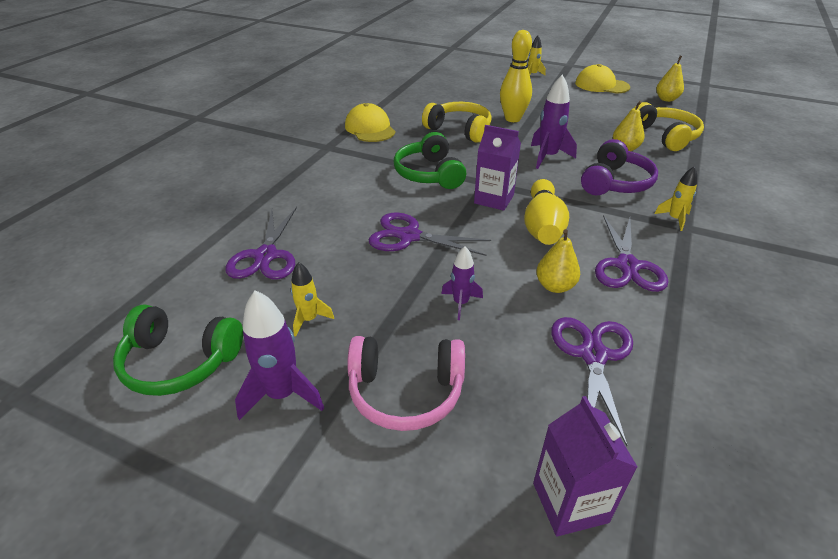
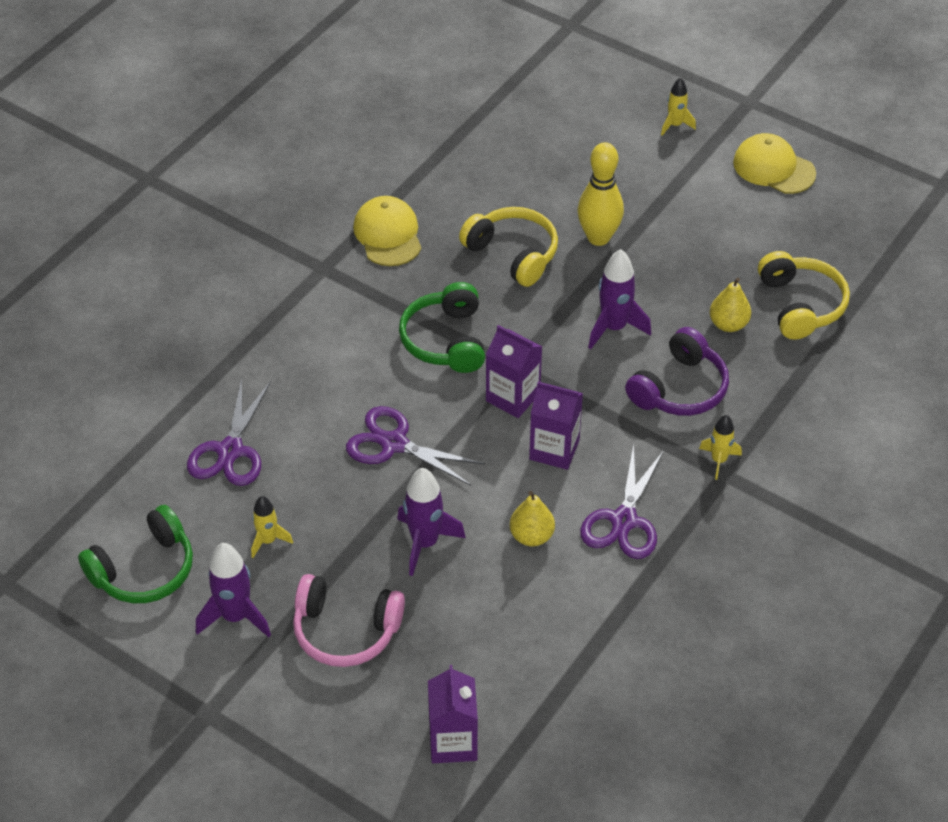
camera: 10 degrees right, 10 degrees up
(180, 361) = (144, 570): green headphones -> green headphones turned 60 degrees counterclockwise
(461, 303) = (425, 543): purple rocket -> purple rocket, size x1.64
(542, 226) = (554, 450): yellow bowling pin -> purple carton
(593, 355) = (533, 620): purple scissors -> none
(666, 99) = (856, 218): yellow pear -> none

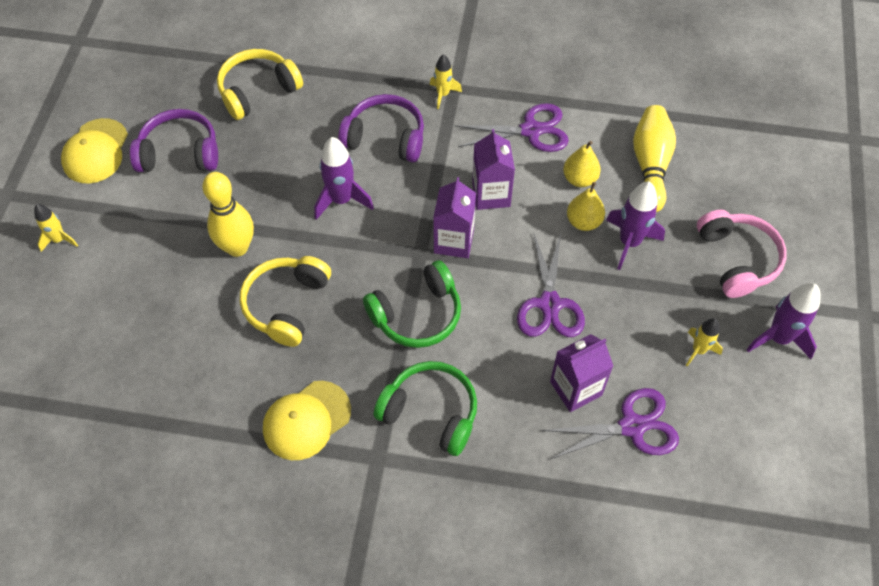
camera: 115 degrees left, 10 degrees up
(144, 570) = (786, 429): green headphones -> green headphones (430, 412)
(453, 742) = (772, 160): purple carton -> purple carton (576, 388)
(513, 612) = (650, 165): none -> yellow bowling pin
(728, 324) = (301, 128): yellow pear -> yellow pear (583, 222)
(741, 225) = (180, 153): none -> purple headphones

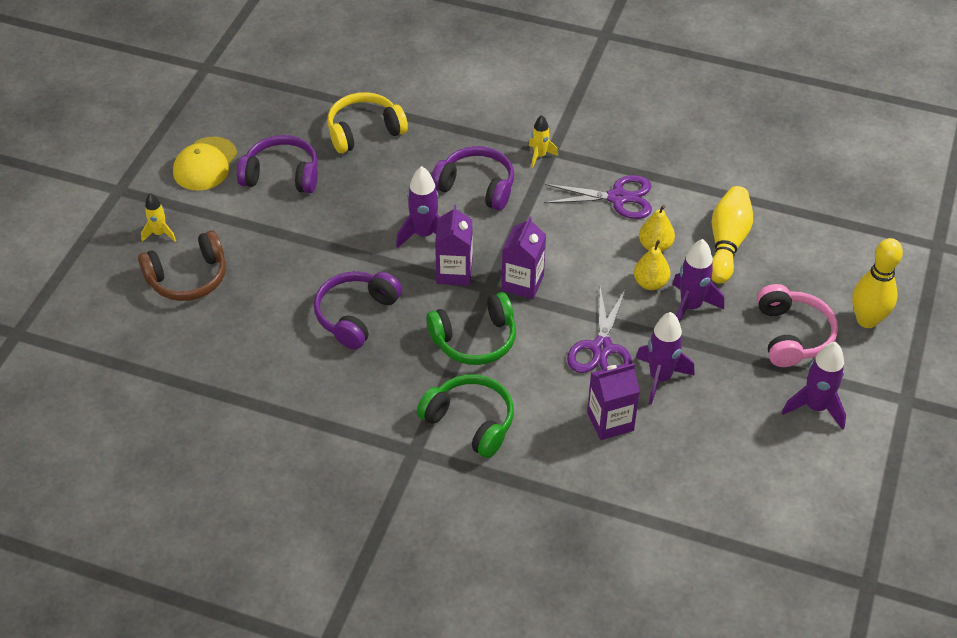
camera: 10 degrees right, 10 degrees down
(98, 288) = (188, 278): none -> brown headphones
(237, 247) = (320, 261): yellow bowling pin -> yellow bowling pin (867, 320)
(287, 305) = (356, 315): yellow headphones -> purple headphones
(306, 420) = (356, 411): yellow cap -> none
(491, 194) = (567, 248): purple carton -> purple carton (454, 272)
(616, 329) = (660, 378): none -> purple rocket
(632, 426) = (656, 460): purple scissors -> none
(698, 350) = (735, 406): yellow rocket -> none

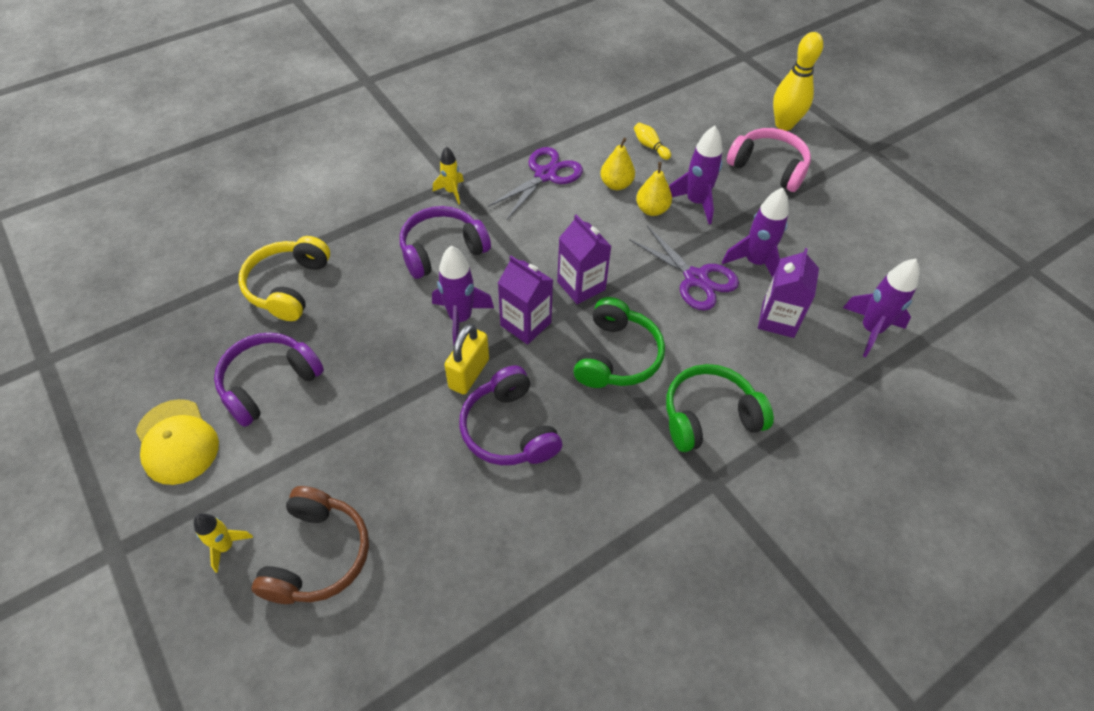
camera: 55 degrees left, 5 degrees up
(381, 267) = (469, 373): none -> yellow padlock
(727, 243) = (650, 146): yellow bowling pin -> yellow bowling pin, size x0.48
(815, 407) = (846, 196): purple rocket -> purple rocket (870, 330)

